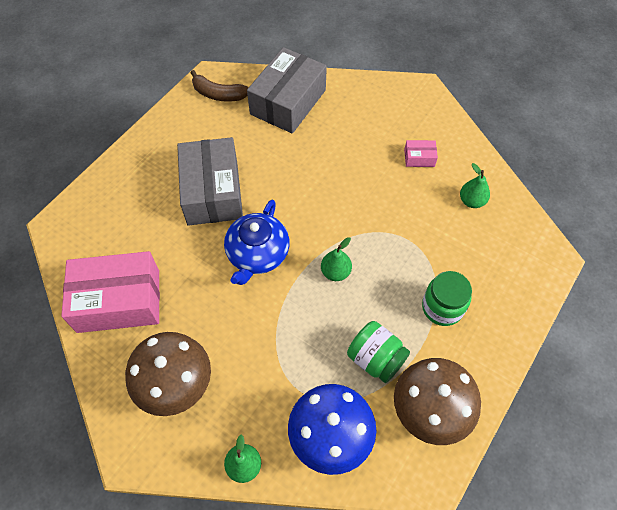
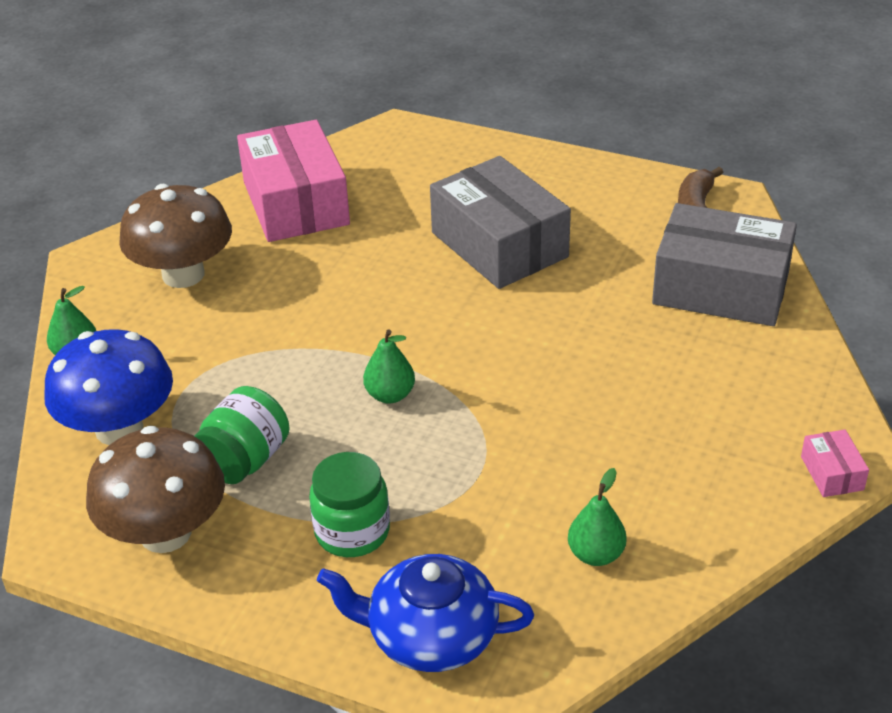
camera: 80 degrees right, 20 degrees down
(213, 192) = (499, 245): grey box -> grey box turned 75 degrees clockwise
(257, 254) = (401, 308): blue teapot -> blue teapot (430, 636)
(419, 158) = (670, 469): pink box -> pink box (832, 473)

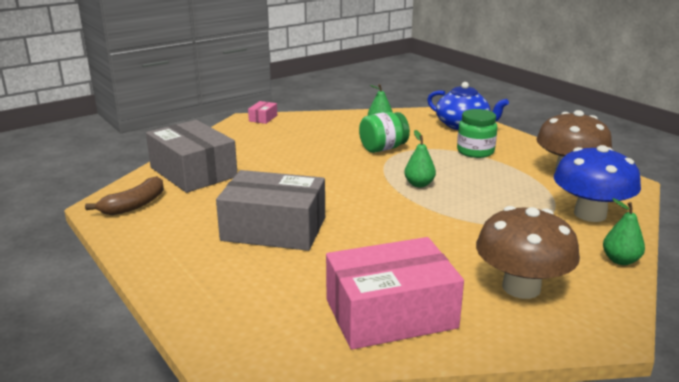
camera: 150 degrees left, 15 degrees down
(245, 460) = (516, 183): green jar -> green jar (383, 148)
(295, 203) = (390, 314): pink box -> pink box turned 60 degrees clockwise
(499, 245) = (274, 229): grey box -> grey box turned 75 degrees counterclockwise

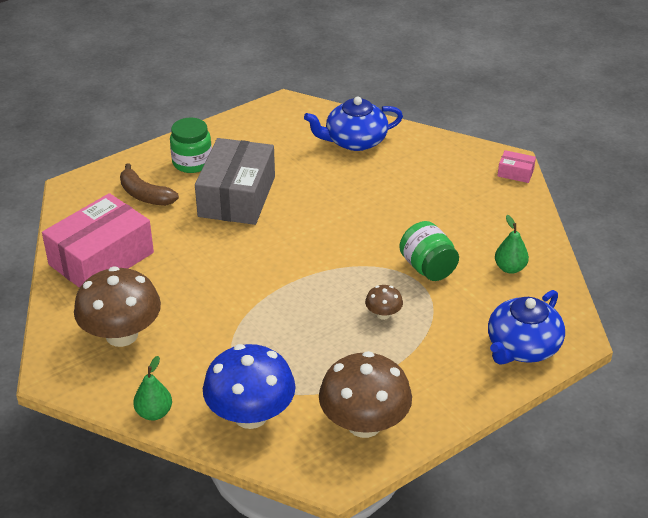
camera: 90 degrees right, 15 degrees up
(134, 205) = (285, 119): brown banana -> brown banana (145, 195)
(193, 172) = (354, 141): grey box -> blue teapot
(390, 314) = (101, 258): pink box -> pink box turned 60 degrees clockwise
(419, 184) = (327, 290): green pear -> none
(443, 164) = (383, 314): none -> brown mushroom
(475, 151) = (425, 347): green jar -> green jar (192, 162)

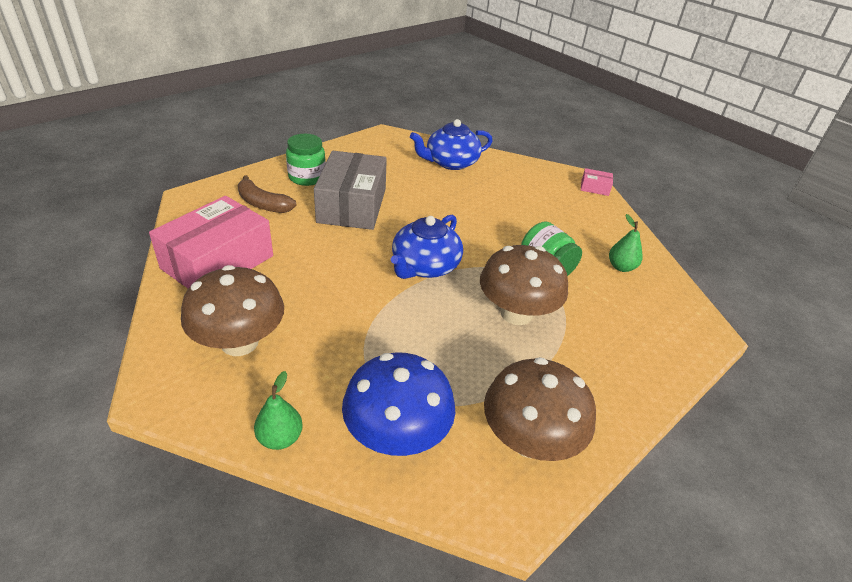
camera: 10 degrees left, 0 degrees up
(383, 314) = (516, 313): brown mushroom -> brown mushroom, size x2.21
(522, 347) = (663, 344): blue teapot -> blue teapot (425, 266)

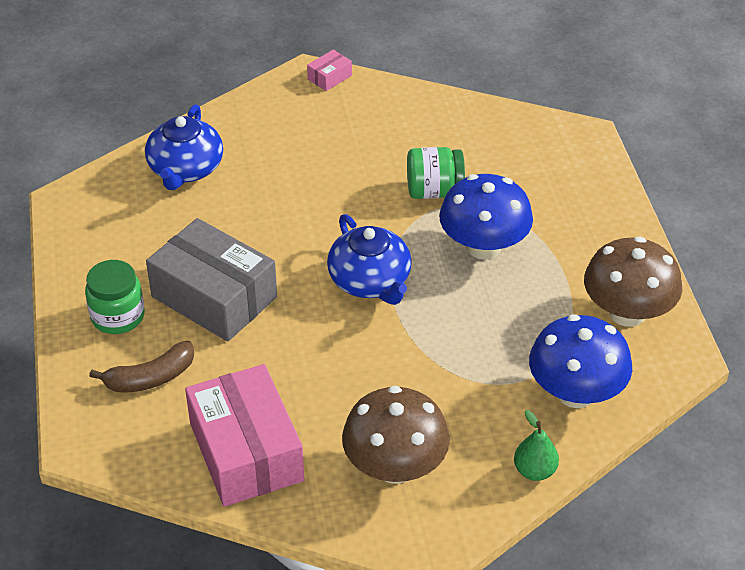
camera: 55 degrees left, 5 degrees up
(516, 313) = (483, 247): brown mushroom -> blue mushroom
(621, 267) = (469, 137): green pear -> none

